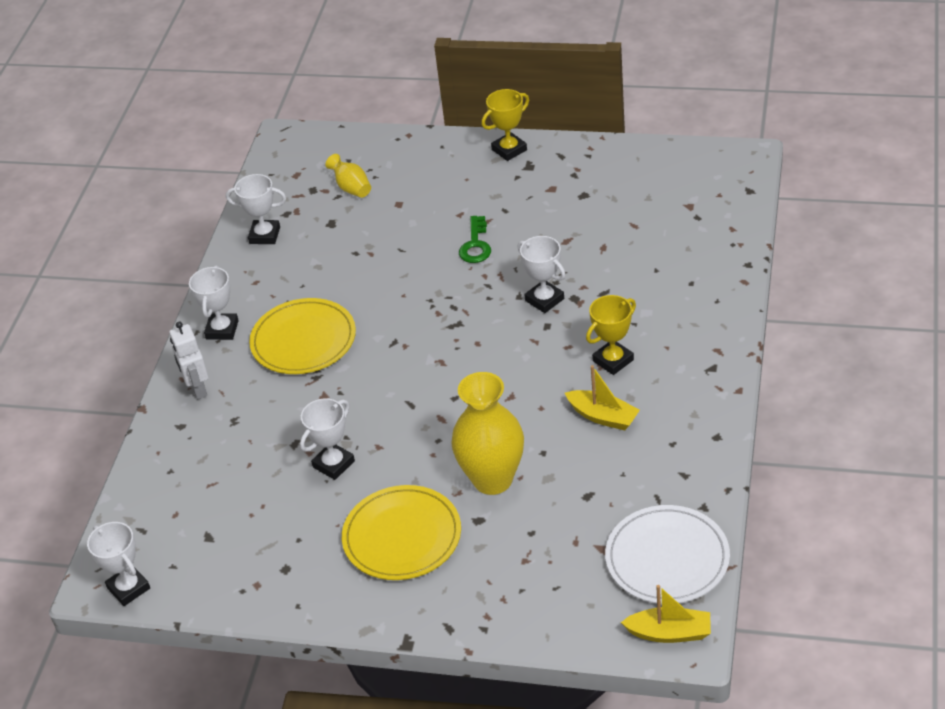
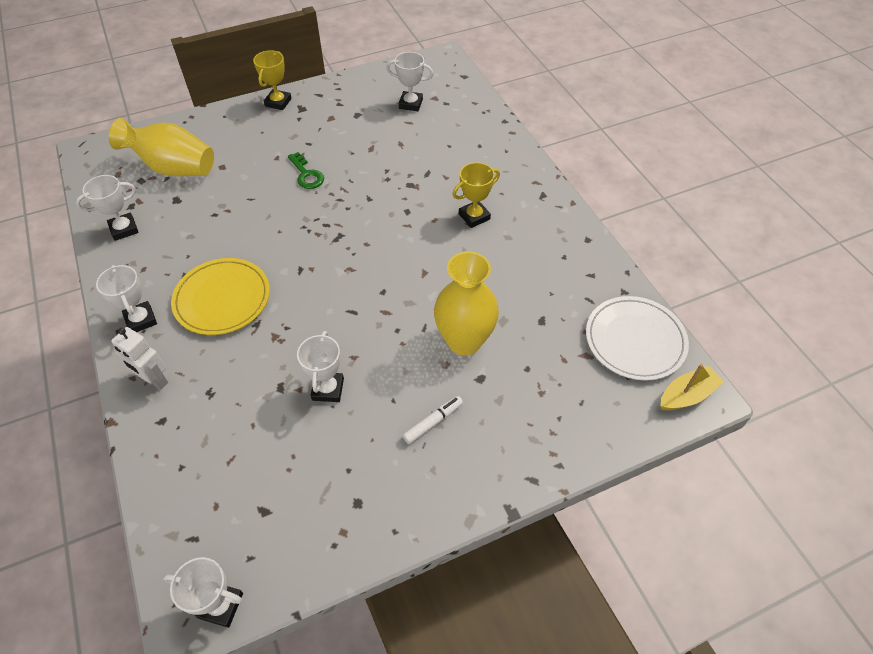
camera: 40 degrees left, 10 degrees up
(351, 188) = (173, 168): yellow vase -> yellow vase, size x2.04
(402, 536) = (433, 422): yellow plate -> white marker
(544, 300) = (390, 194): white trophy -> white trophy (410, 104)
(603, 417) = (502, 258): yellow boat -> none
(613, 360) = (474, 216): yellow trophy -> yellow trophy turned 45 degrees clockwise

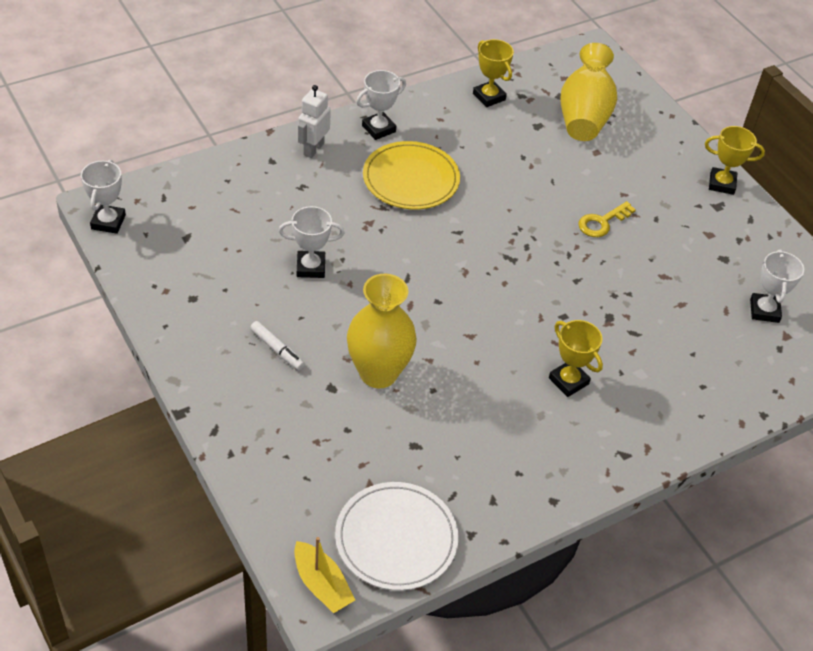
camera: 80 degrees right, 5 degrees down
(124, 229) = (489, 97): white trophy -> yellow trophy
(306, 174) = (602, 222): green key -> yellow key

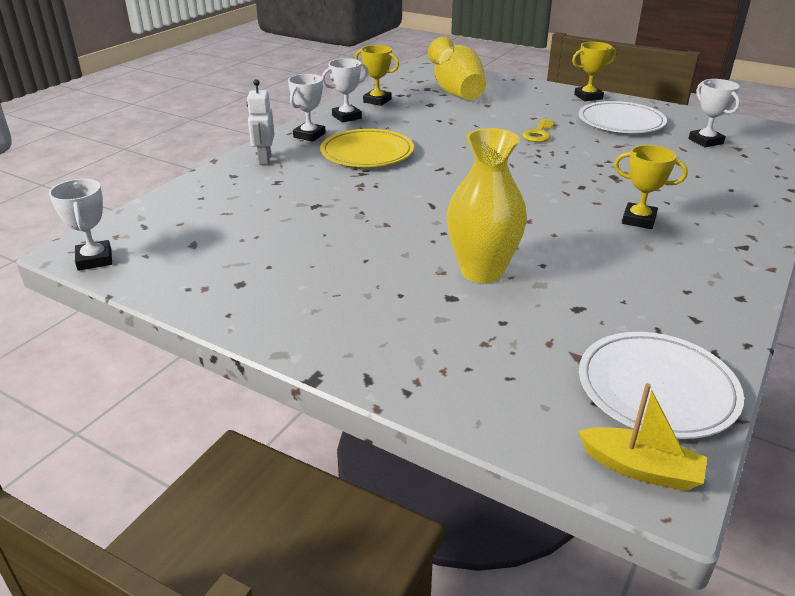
camera: 25 degrees left, 15 degrees down
(277, 349) = (367, 290): white marker -> none
(311, 267) = (338, 225): white trophy -> white trophy (346, 117)
(710, 241) = (621, 122): none -> white plate

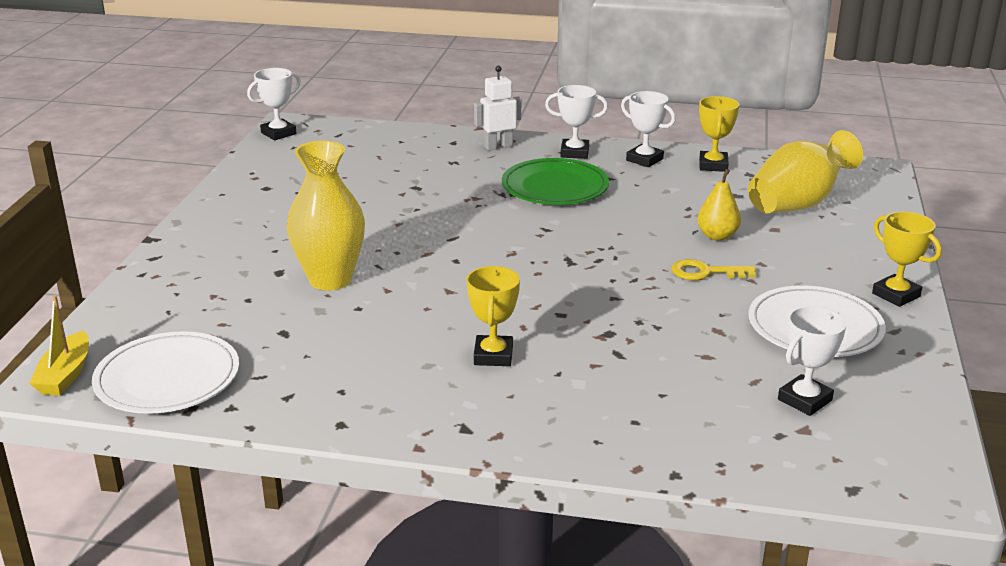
camera: 70 degrees right, 5 degrees down
(367, 153) = (555, 187): yellow plate -> green plate
(488, 121) = (717, 236): none -> yellow pear

